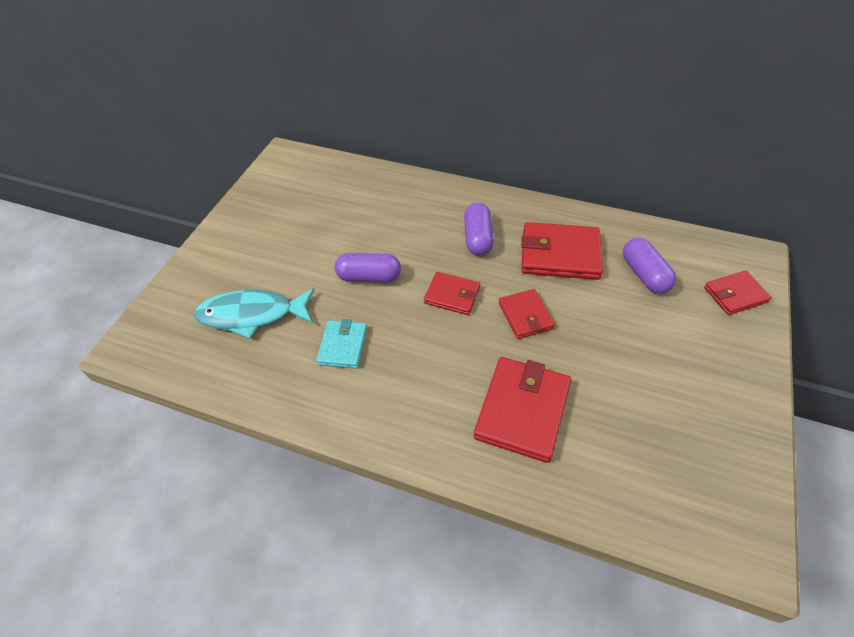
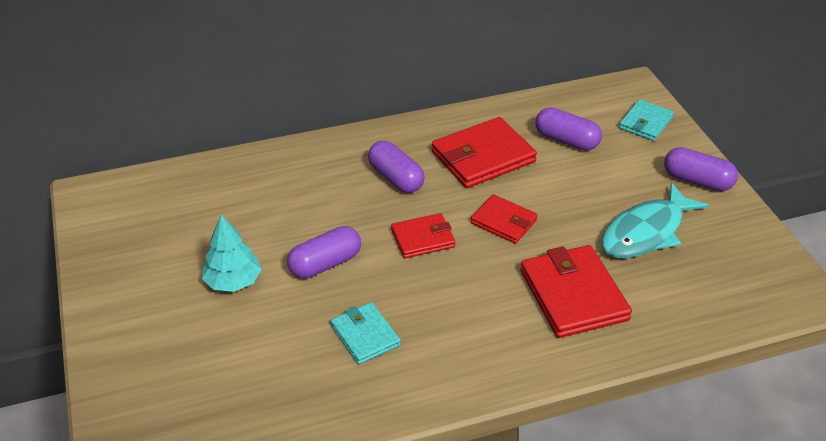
camera: 40 degrees left, 10 degrees down
(252, 315) = (238, 362): turquoise fish -> turquoise fish (646, 232)
(303, 257) = (233, 281): none -> turquoise tree
(735, 295) = (645, 123): red wallet -> turquoise wallet
(737, 374) = (697, 181): none -> purple capsule

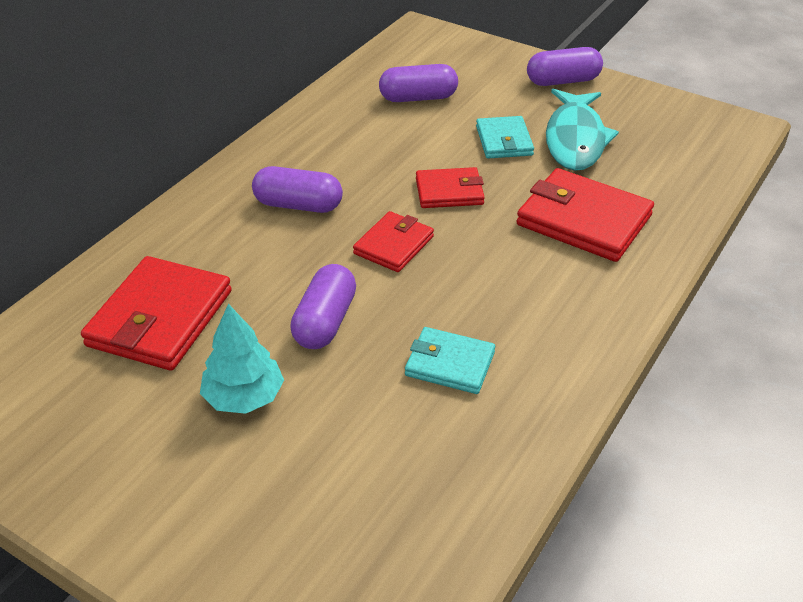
camera: 40 degrees left, 0 degrees up
(483, 157) = (360, 146): red wallet -> red wallet (160, 318)
(645, 123) = (466, 55): turquoise wallet -> turquoise wallet (504, 141)

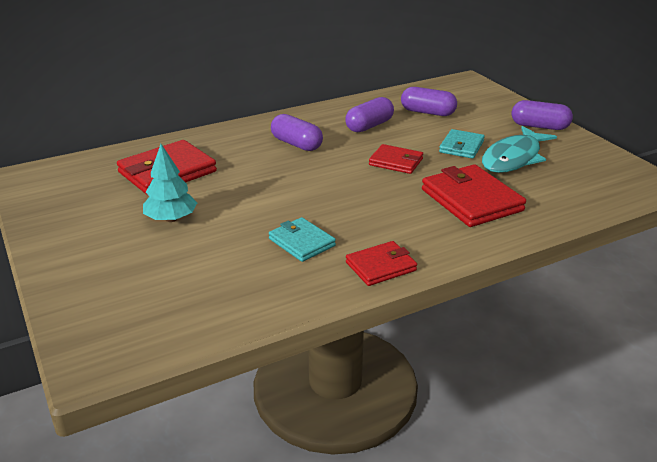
camera: 30 degrees right, 10 degrees down
(325, 322) = (252, 200): purple capsule -> purple capsule (369, 126)
(394, 245) = (331, 177): red wallet -> red wallet (381, 266)

